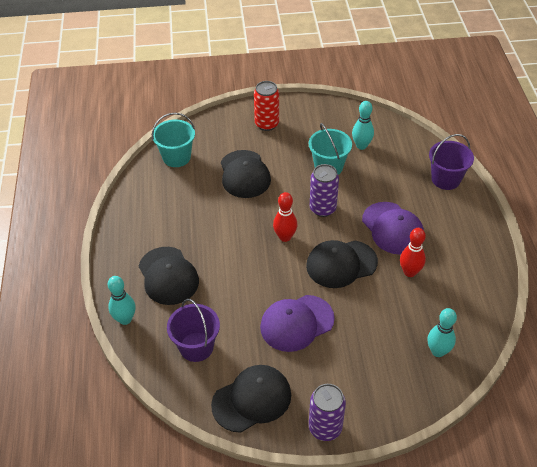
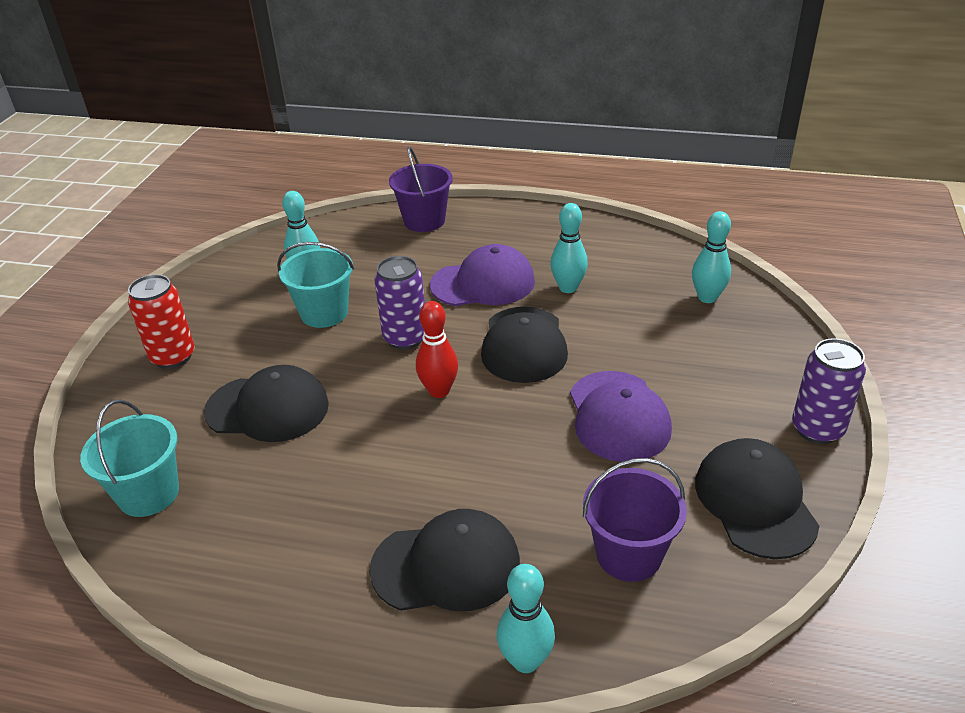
camera: 70 degrees left, 10 degrees down
(410, 272) = (568, 288): red bowling pin -> turquoise bowling pin

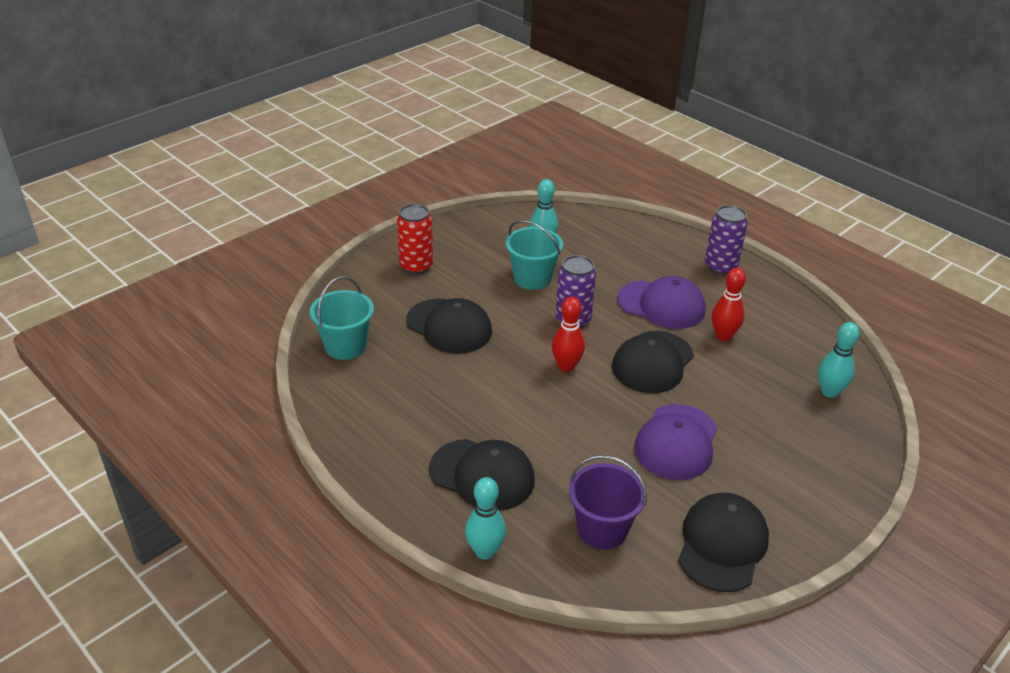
camera: 30 degrees right, 0 degrees up
(424, 221) = (657, 239): purple bucket -> none
(568, 288) = (723, 336): turquoise bowling pin -> red bowling pin
(817, 429) = (820, 524): purple can -> purple can (720, 267)

